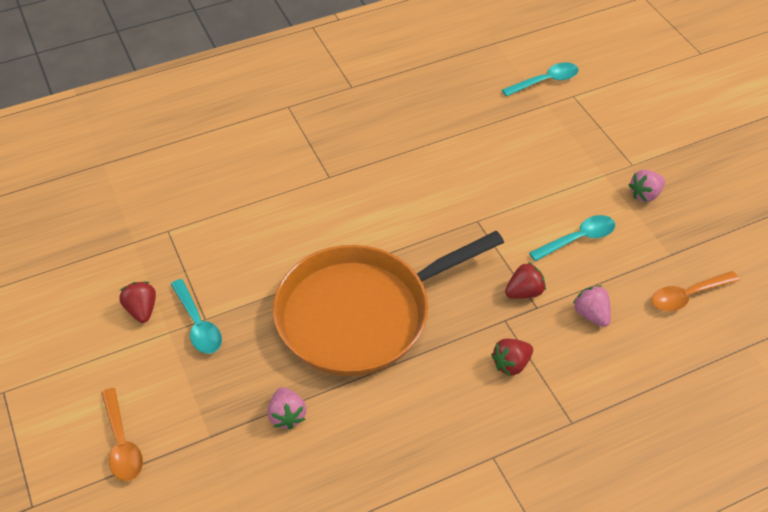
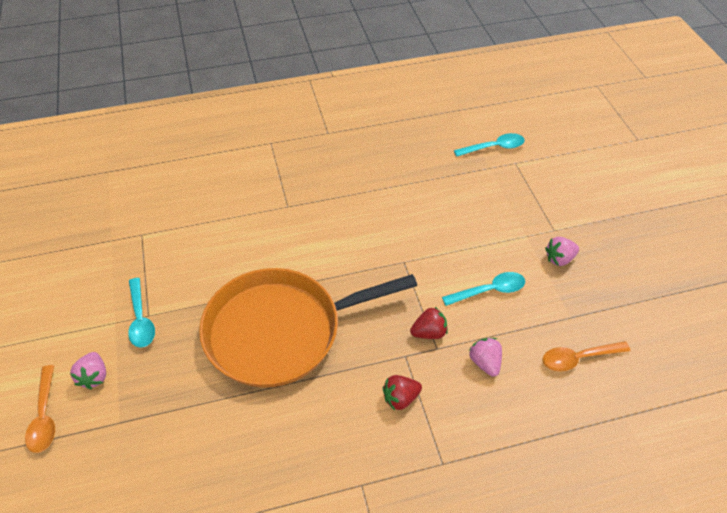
camera: 10 degrees right, 0 degrees up
(142, 310) = (99, 300): red strawberry -> none
(287, 416) = (190, 414): pink strawberry -> pink strawberry (94, 377)

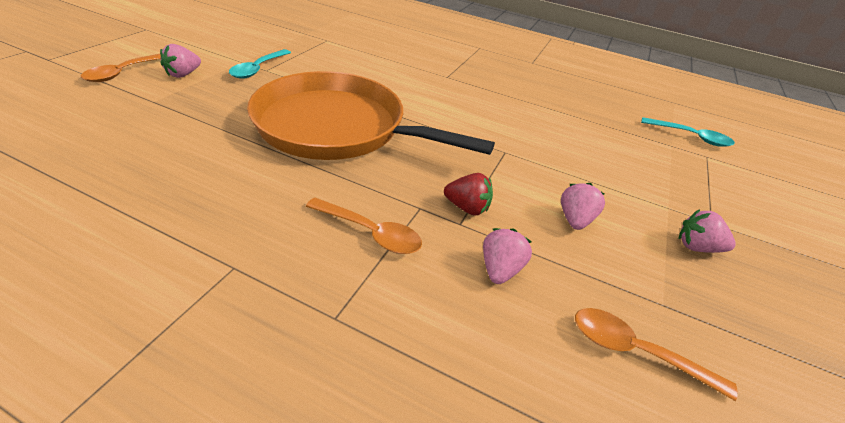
camera: 35 degrees right, 10 degrees down
(400, 398) = (371, 233): red strawberry -> orange spoon
(489, 290) = (575, 219): turquoise spoon -> pink strawberry

